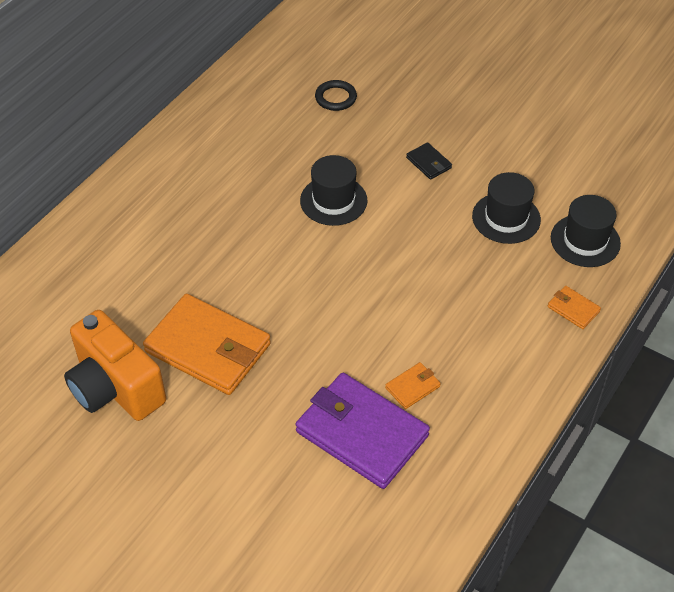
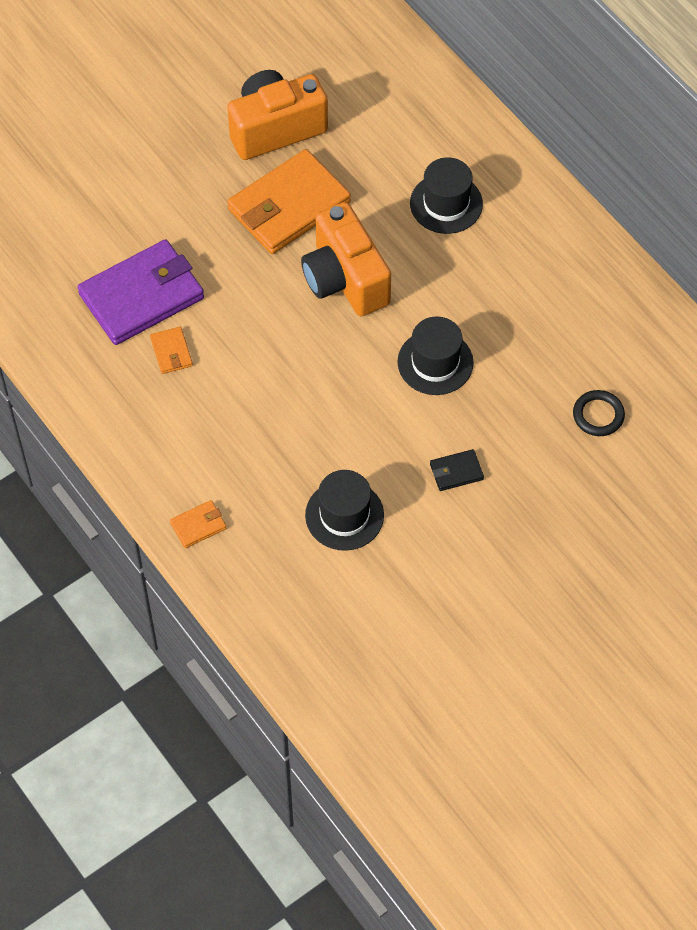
camera: 110 degrees right, 10 degrees up
(275, 282) = (344, 279): none -> orange camera
(585, 241) = (281, 578): black hat -> black hat (446, 203)

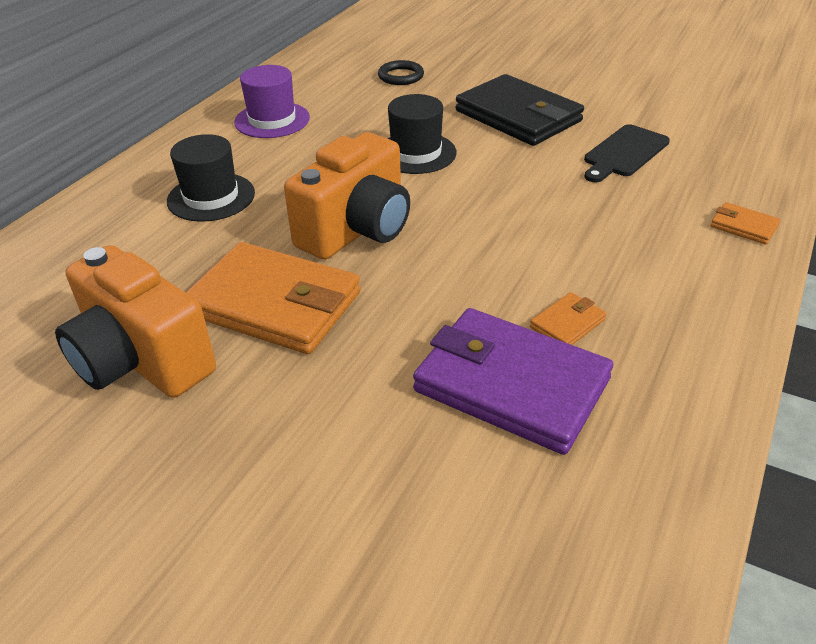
camera: 115 degrees left, 20 degrees down
(344, 515) = (624, 153): black hat -> black cutting board
(456, 472) = (518, 116): black wallet -> black wallet, size x2.34
(558, 279) = (272, 120): none -> purple hat

